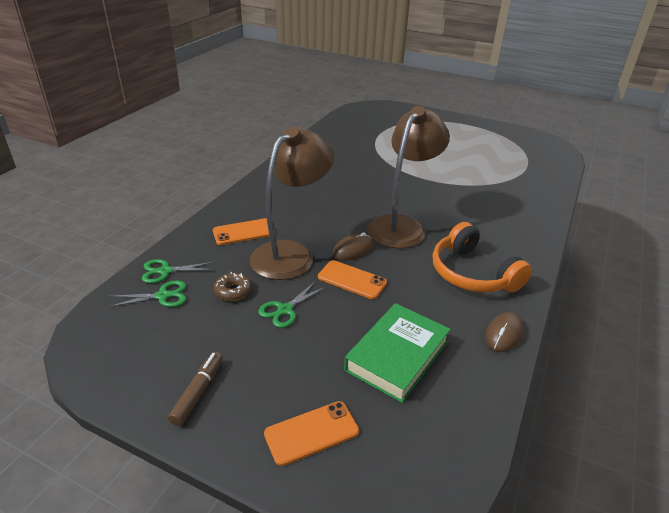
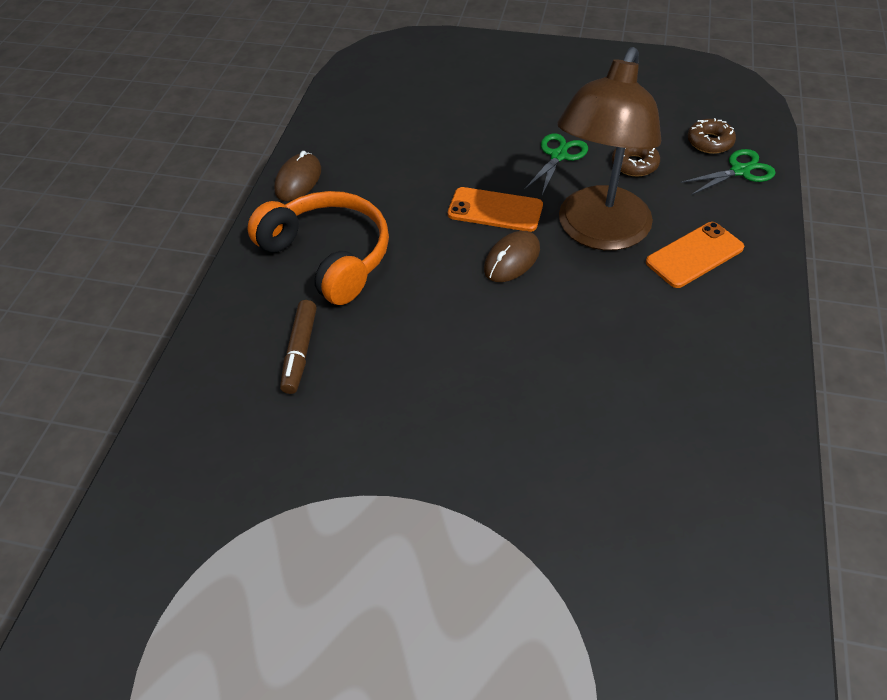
camera: 170 degrees right, 15 degrees up
(162, 296) = (709, 142): green scissors -> brown donut
(198, 392) = (590, 74): brown marker -> brown marker (300, 352)
(311, 433) = (477, 68): orange phone -> none
(397, 356) = (417, 135): green book -> none
(402, 225) = (447, 330): brown lamp -> none

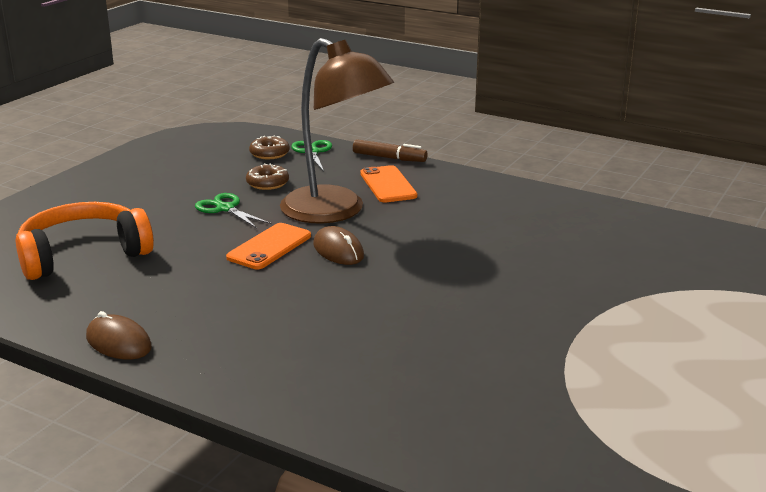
camera: 75 degrees left, 25 degrees down
(300, 352) = (383, 370): brown marker -> brown marker (389, 158)
(328, 256) = (259, 338): orange headphones -> orange headphones (83, 255)

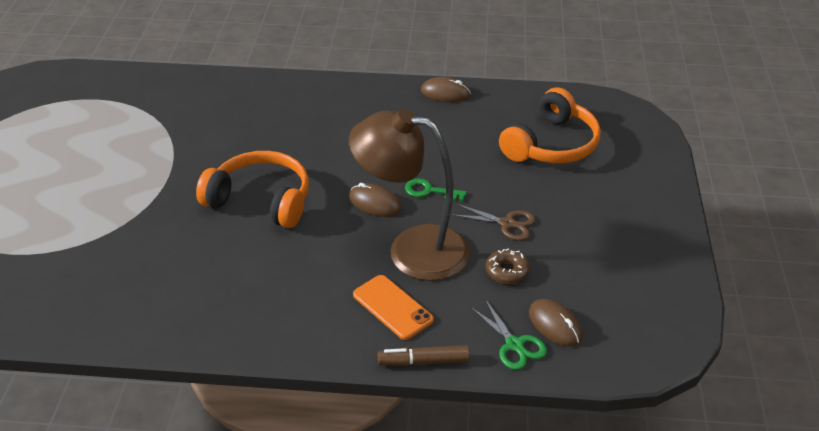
camera: 155 degrees right, 15 degrees up
(225, 208) = (507, 223): green scissors -> brown scissors
(269, 154) = (555, 325): brown donut -> brown mouse
(269, 247) = (429, 191): orange phone -> green key
(466, 281) = (261, 200): none -> orange headphones

